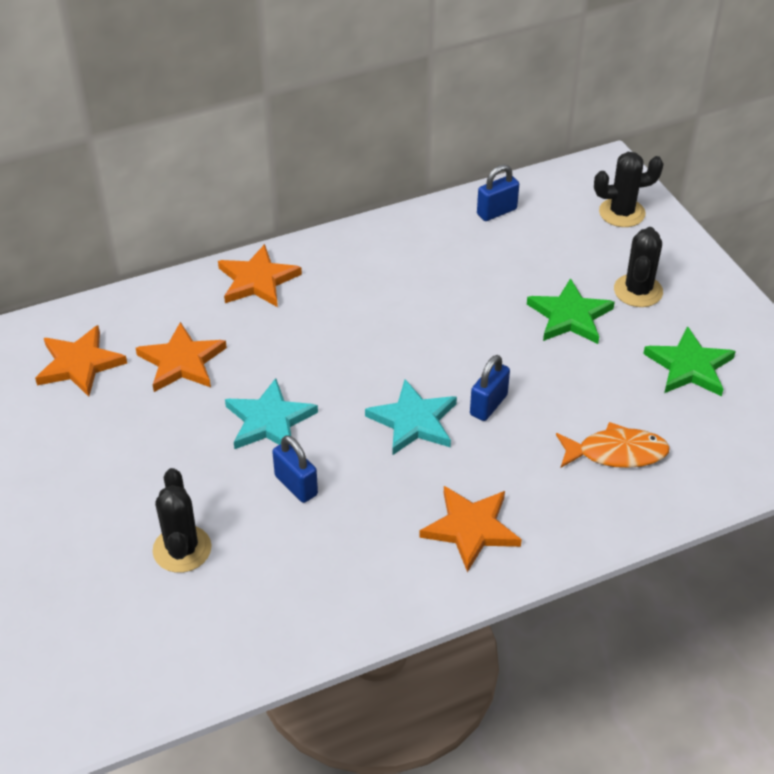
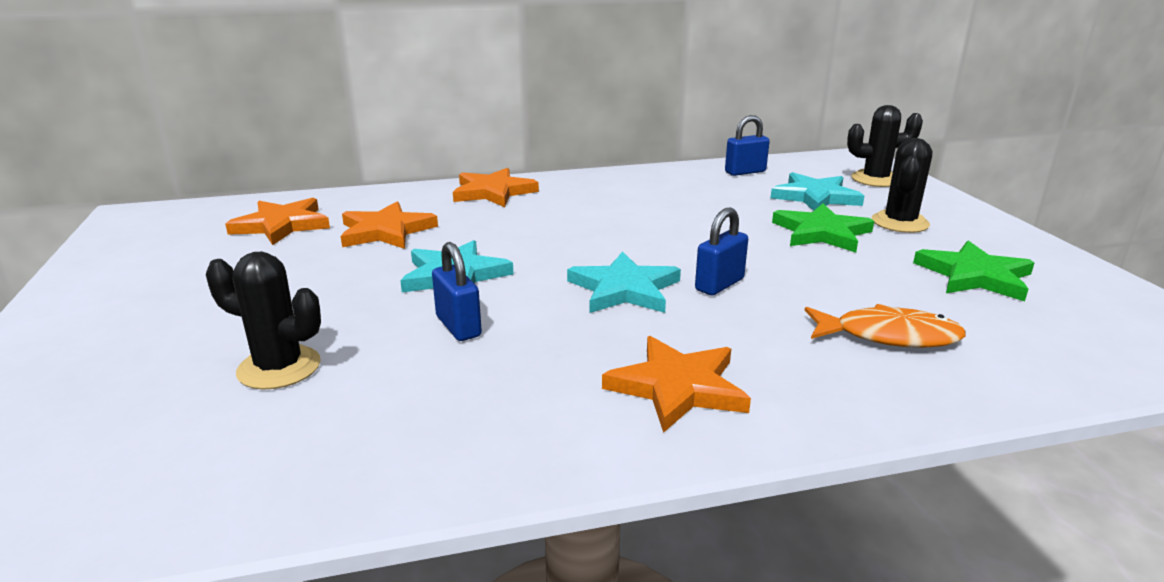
camera: 10 degrees right, 20 degrees down
(182, 549) = (279, 368): black cactus -> black cactus turned 75 degrees counterclockwise
(565, 254) = (815, 197): none -> turquoise star

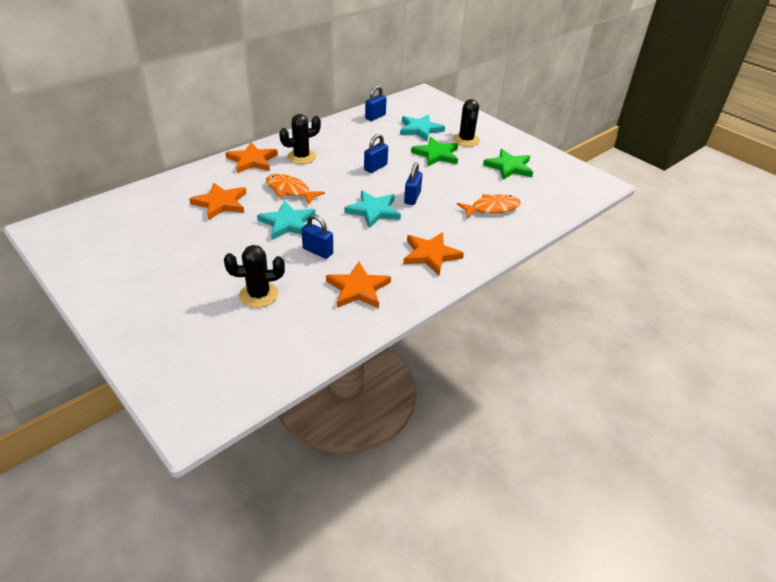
camera: 30 degrees left, 15 degrees up
(282, 225) = (154, 213): orange star -> orange star (358, 288)
(508, 235) = (290, 190): none -> orange fish
(686, 231) = (375, 167): none -> blue padlock
(875, 179) = (441, 110): black cactus -> black cactus (301, 157)

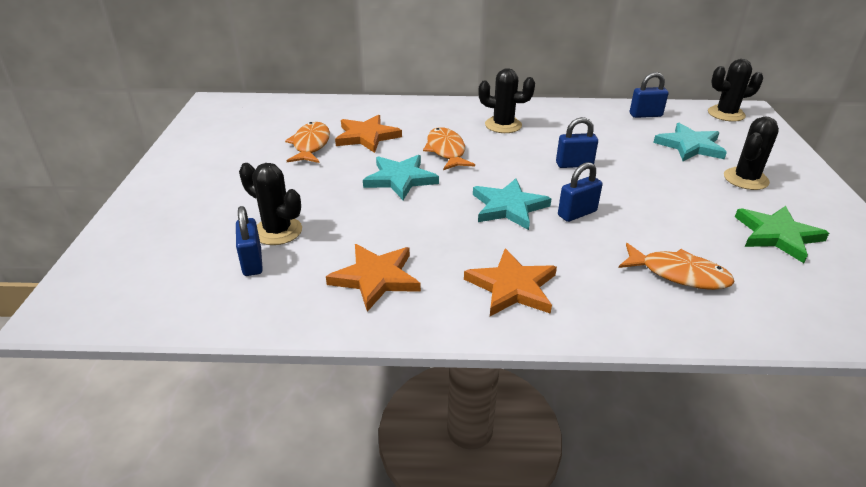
camera: 45 degrees right, 5 degrees down
(188, 227) = (310, 145): none -> orange fish
(252, 160) = (449, 111): orange star -> none
(317, 251) = (390, 219): blue padlock -> blue padlock (252, 262)
(415, 100) = (726, 114): none -> black cactus
(436, 154) = (677, 180): green star -> none

